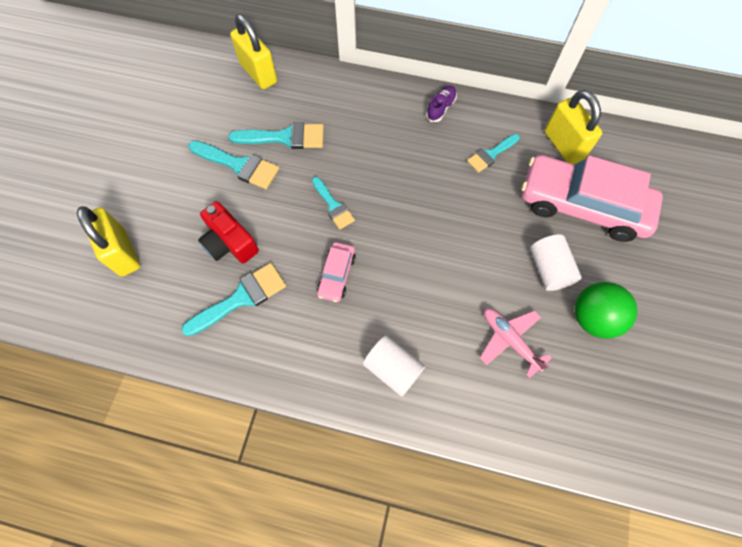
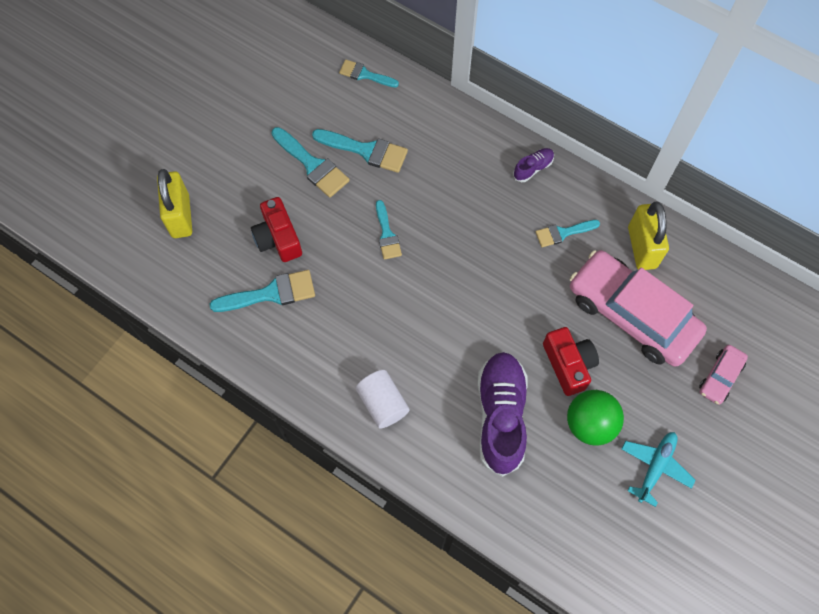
camera: 20 degrees right, 0 degrees up
(258, 73) = (364, 74): yellow padlock -> turquoise brush
(336, 275) = (365, 301): pink car -> pink car (720, 377)
(509, 340) = (500, 416): pink plane -> purple shoe
(549, 269) = (568, 364): white cylinder -> red camera
(669, 337) = (655, 467): none -> turquoise plane

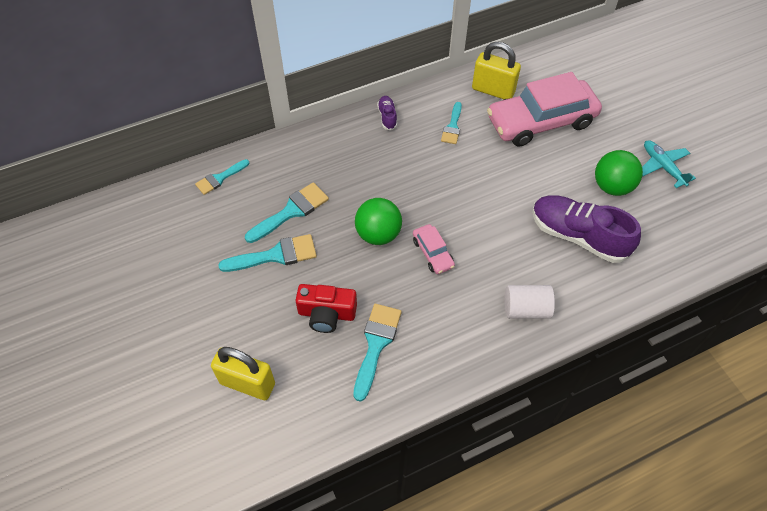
camera: 60 degrees left, 10 degrees down
(387, 234) = (378, 234): turquoise brush -> green ball
(568, 364) = (559, 175): red camera -> none
(720, 377) = (614, 100): pink car -> pink car (433, 253)

